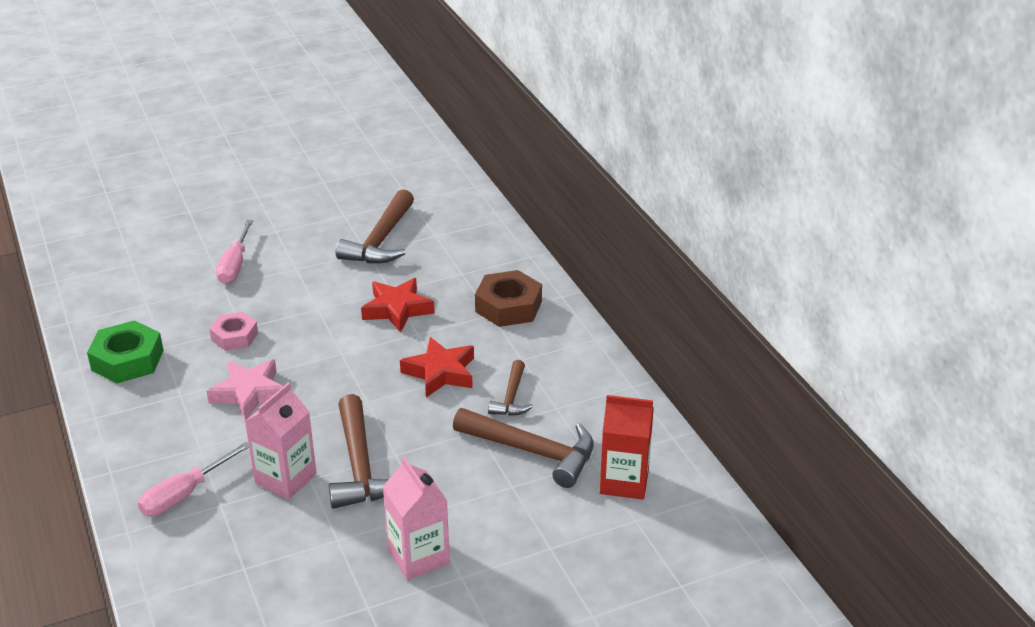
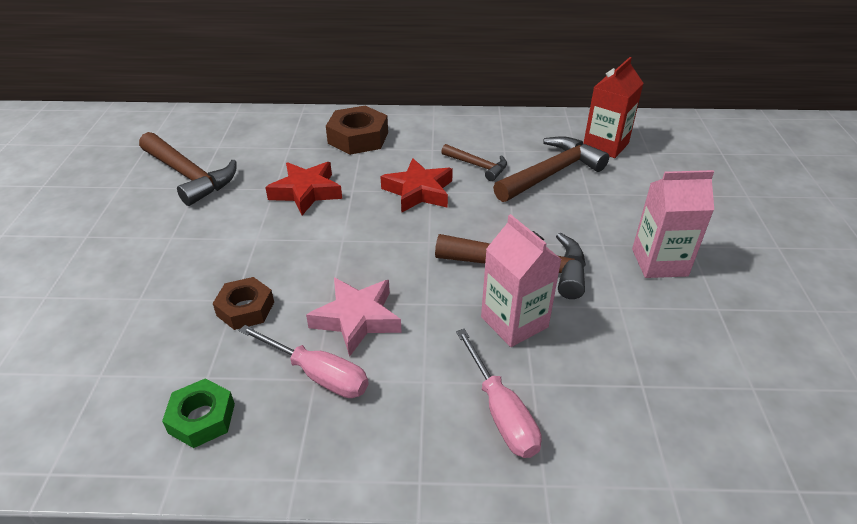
camera: 65 degrees left, 5 degrees up
(127, 360) = (202, 418): green nut -> green nut, size x0.66
(235, 265) = (112, 280): pink screwdriver -> pink screwdriver (318, 374)
(235, 336) = (245, 309): pink nut -> brown nut

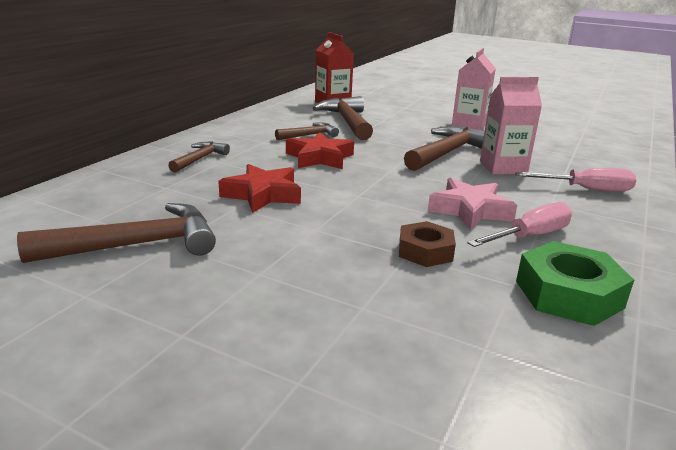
camera: 65 degrees left, 15 degrees down
(202, 418) = (568, 294): green nut -> green nut, size x1.52
(358, 138) = (200, 159): brown nut -> brown hammer

